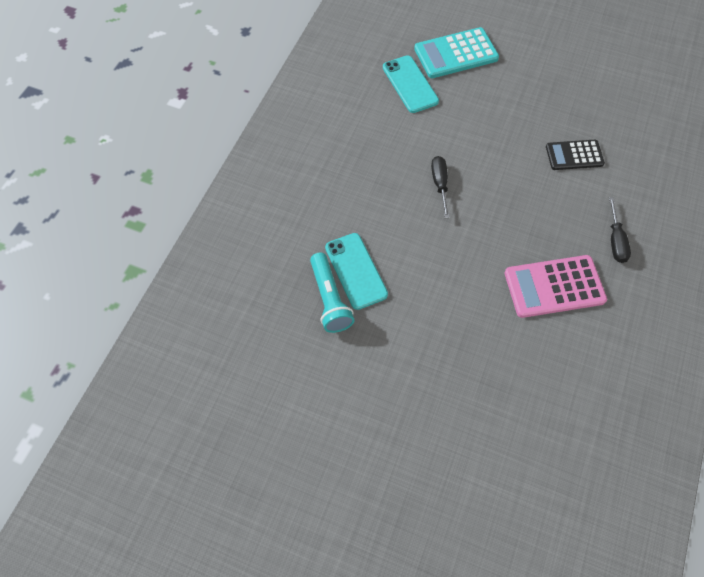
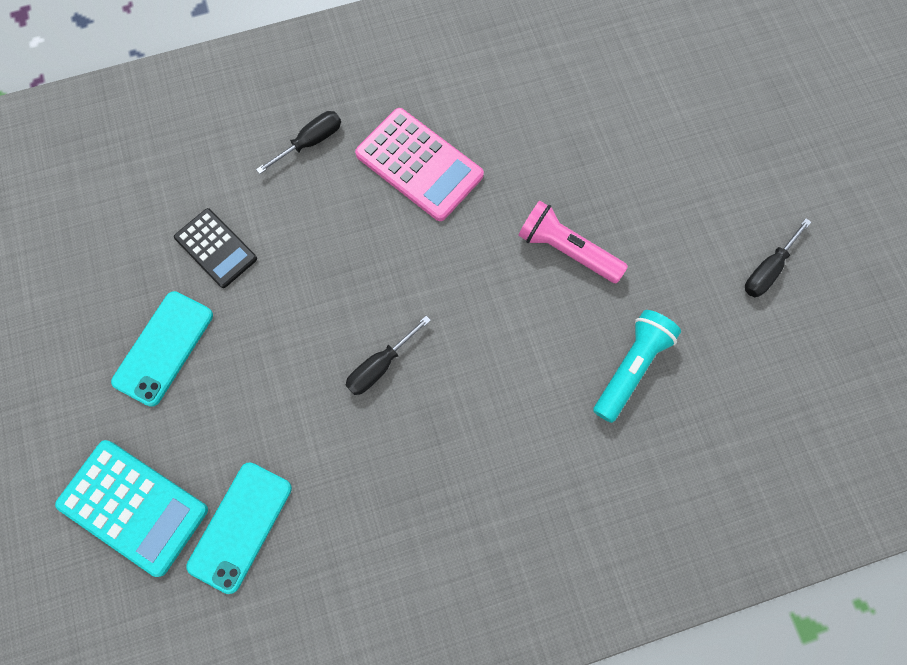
camera: 130 degrees left, 10 degrees up
(315, 430) = (767, 269): none -> black screwdriver
(356, 271) = (574, 368): turquoise phone -> turquoise phone (163, 348)
(429, 323) = (567, 250): none -> pink flashlight

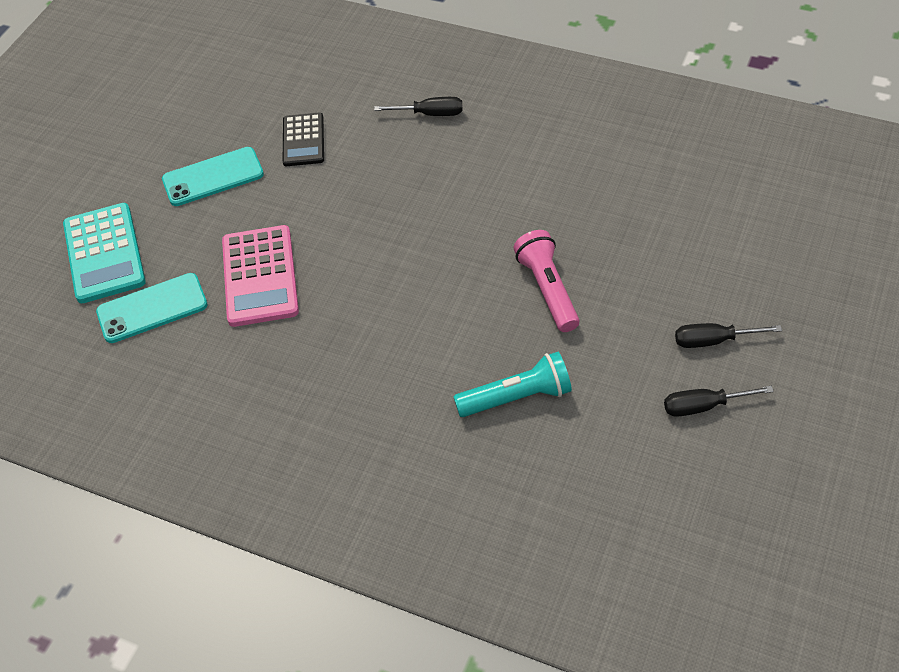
camera: 45 degrees right, 20 degrees down
(380, 365) = (336, 276): black screwdriver -> black screwdriver (713, 340)
(419, 165) = (492, 171): pink calculator -> pink calculator (260, 276)

